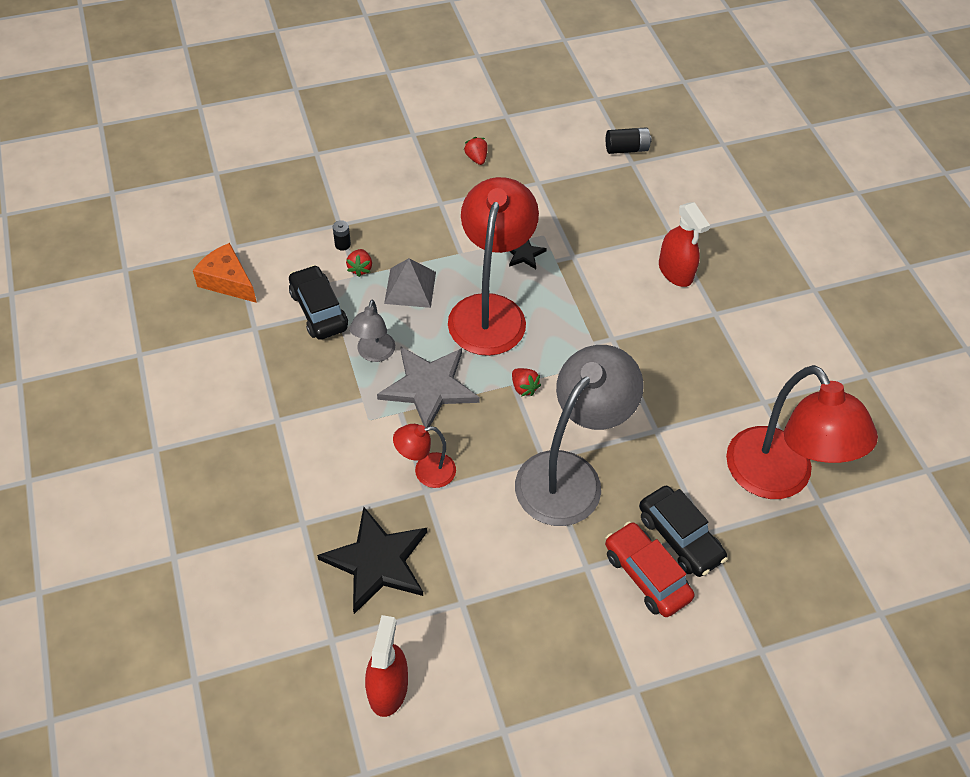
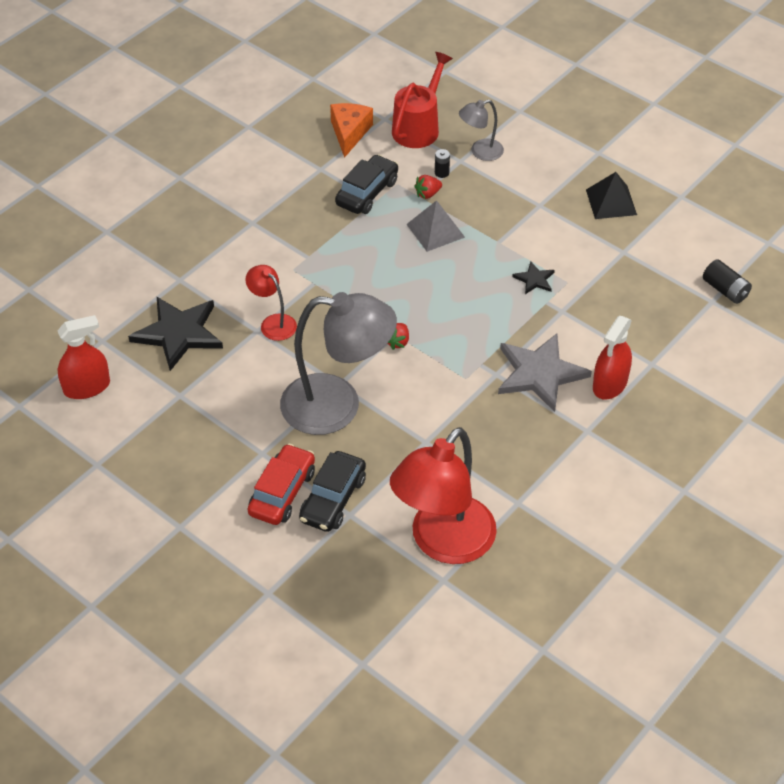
camera: 60 degrees right, 5 degrees down
(269, 228) = (419, 127): none -> red watering can
(374, 354) = (354, 242): grey lamp -> grey lamp (480, 152)
(429, 387) = (350, 287): grey star -> grey star (540, 373)
(476, 158) = (611, 202): red strawberry -> black pyramid
(490, 311) = (455, 287): red lamp -> none

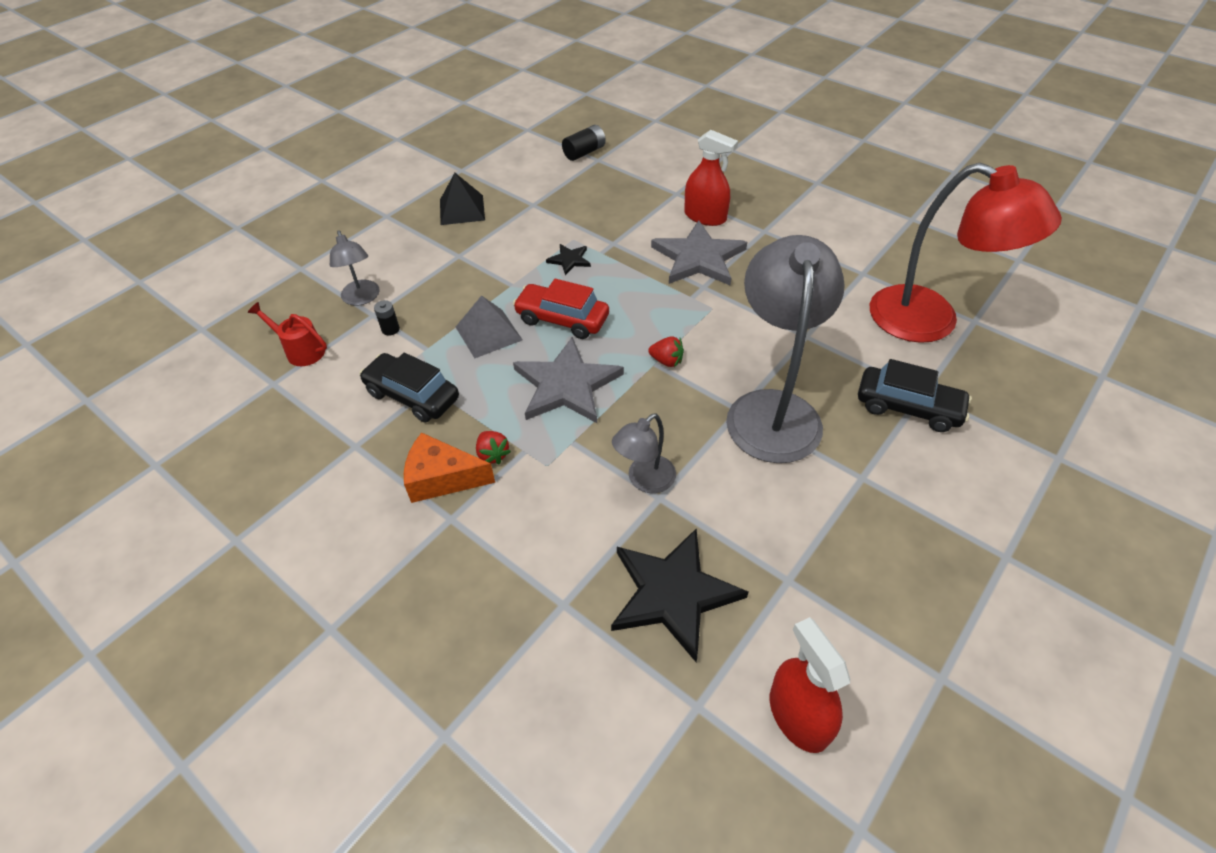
camera: 90 degrees left, 0 degrees up
(273, 323) = (644, 480): red lamp -> grey lamp
(282, 492) = (914, 453): red car -> red car (562, 319)
(349, 133) = (290, 418): orange cheese -> orange cheese (442, 478)
(373, 279) = (566, 385): none -> grey star
(419, 127) = (300, 350): red watering can -> red watering can, size x0.62
(427, 194) = (425, 340): red strawberry -> red strawberry (492, 454)

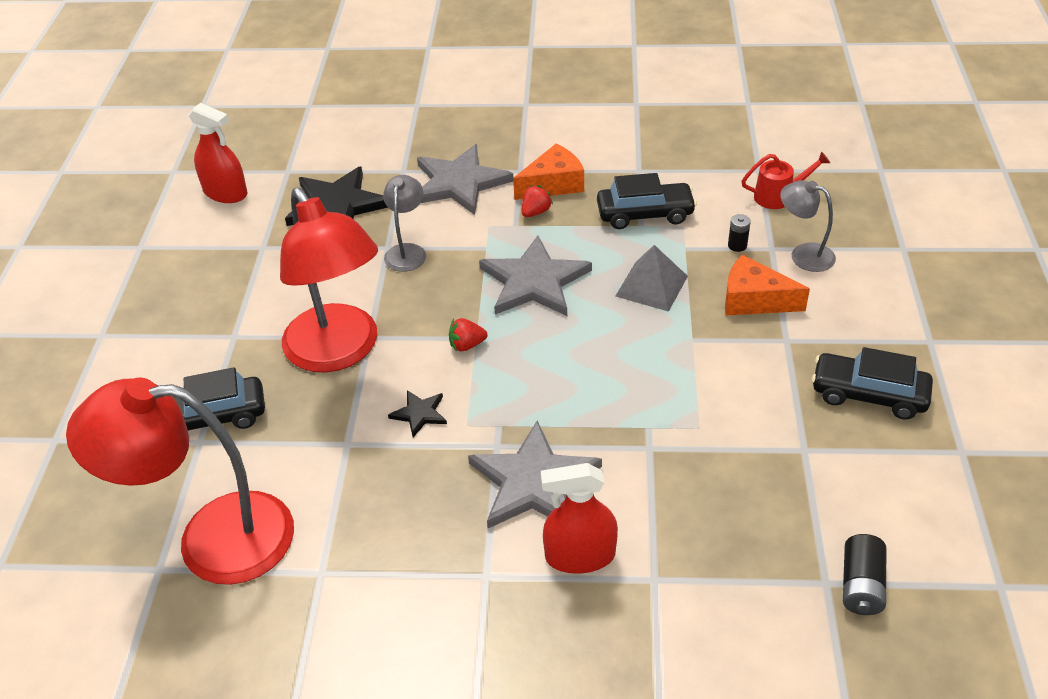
camera: 145 degrees right, 5 degrees down
(439, 287) = (754, 300): none -> orange cheese
(462, 209) = (868, 394): black pyramid -> black car
(492, 454) = (535, 212): red strawberry -> red strawberry turned 105 degrees clockwise
(522, 541) = (459, 183): none -> grey star
(562, 319) = (602, 332): red car -> none
(569, 260) = (670, 398): black star -> black star (419, 414)
(772, 409) = (339, 352): grey lamp -> red lamp

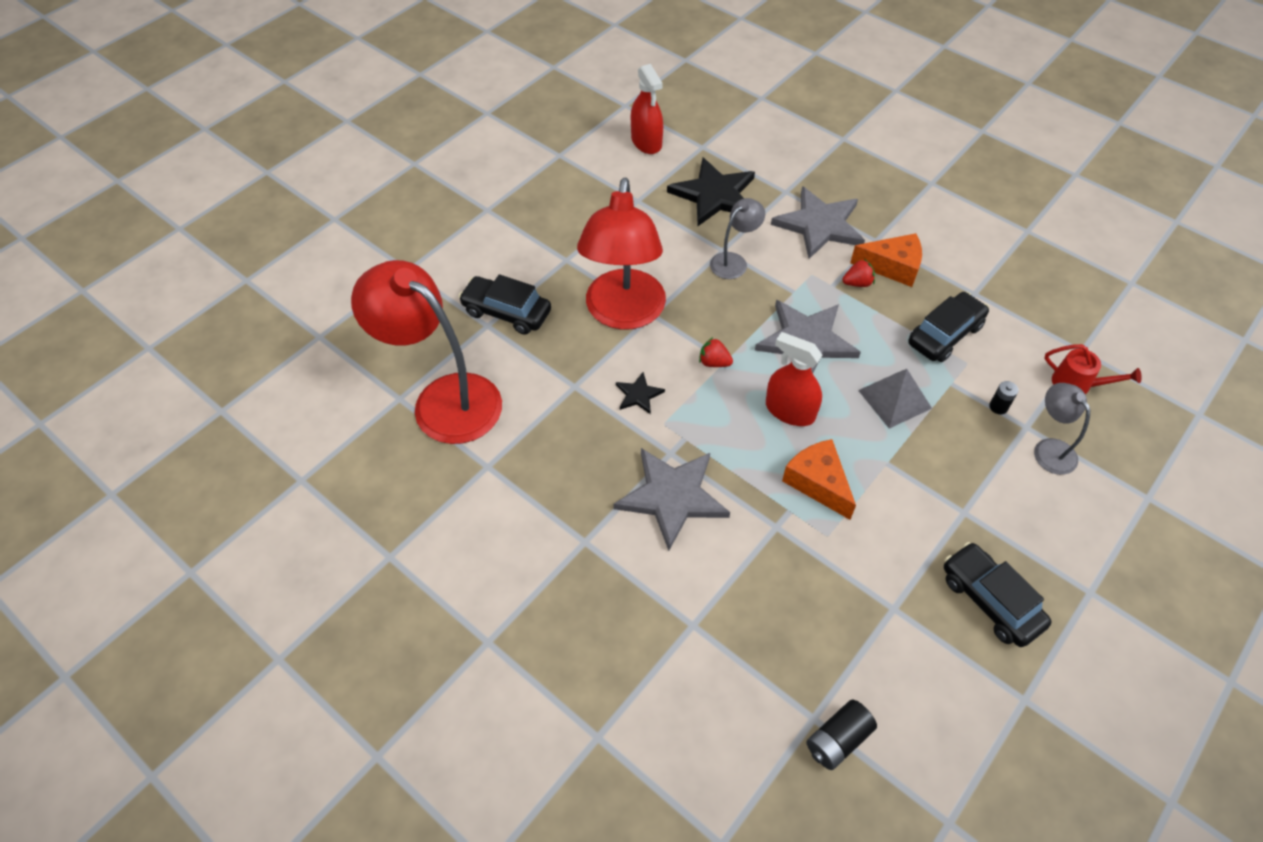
camera: 35 degrees right, 10 degrees up
(580, 556) = (657, 572): red spray bottle -> red spray bottle (790, 411)
(645, 214) = (945, 335): black car -> black car turned 75 degrees counterclockwise
(754, 300) = (968, 462): orange cheese -> orange cheese (818, 483)

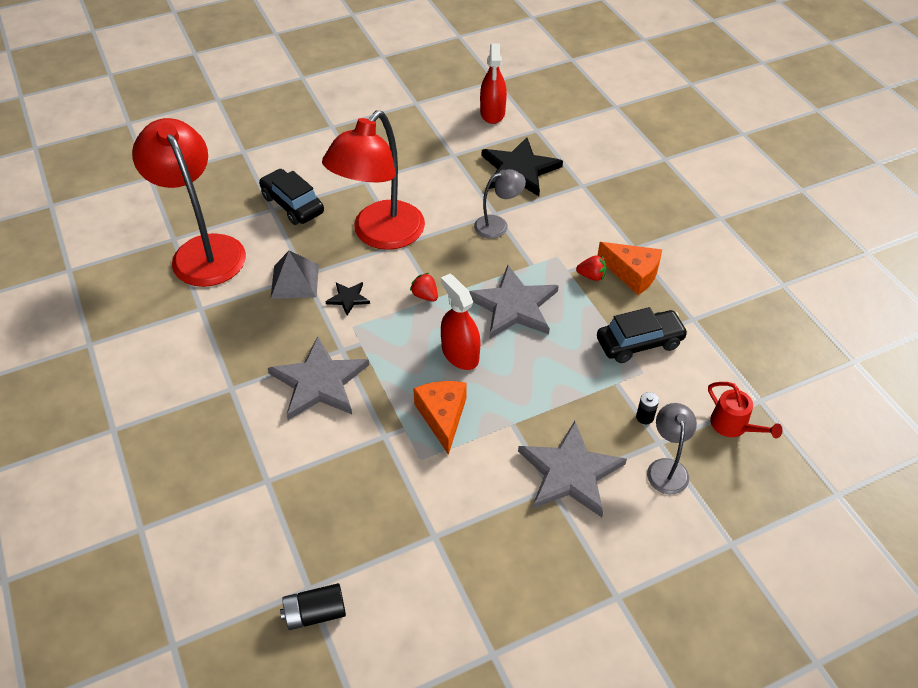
camera: 25 degrees right, 5 degrees down
(820, 225) = (592, 220): grey star -> grey star (570, 472)
(894, 399) = (556, 377): grey pyramid -> grey pyramid (295, 281)
(990, 600) = (521, 565): black car -> none

